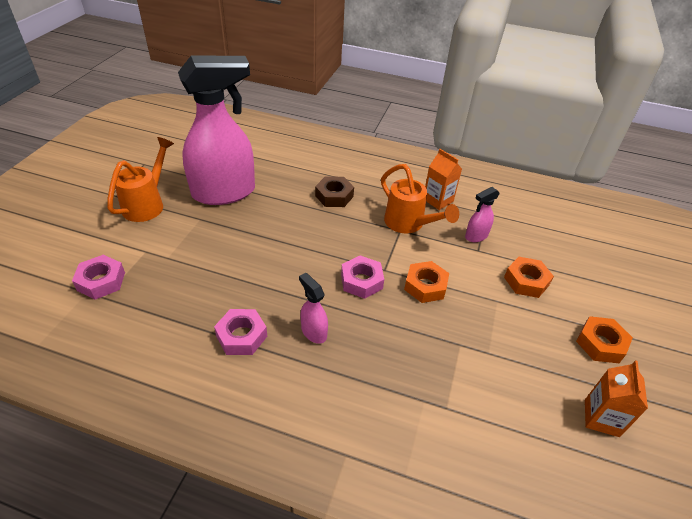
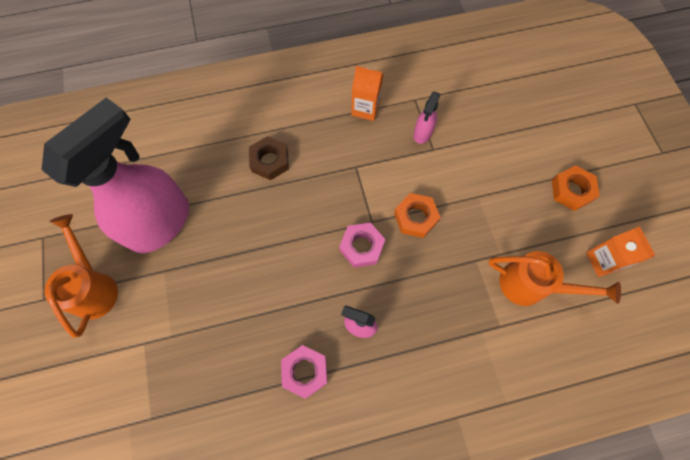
camera: 30 degrees left, 25 degrees up
(101, 281) = (132, 404): pink nut -> none
(409, 224) = (359, 155): orange watering can -> orange watering can (531, 286)
(526, 281) = (488, 160): orange nut -> none

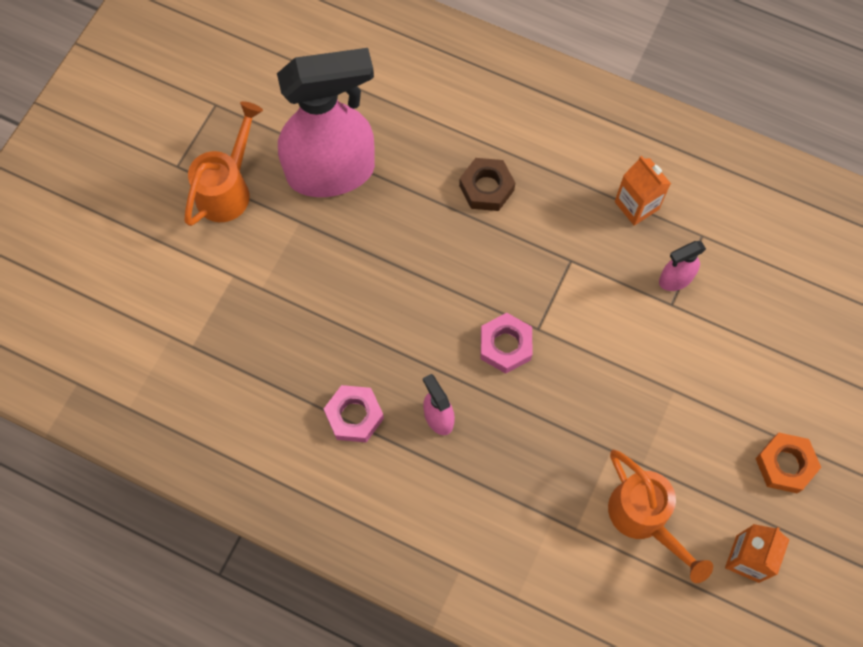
camera: 40 degrees right, 0 degrees up
(415, 218) = (586, 360): orange nut -> none

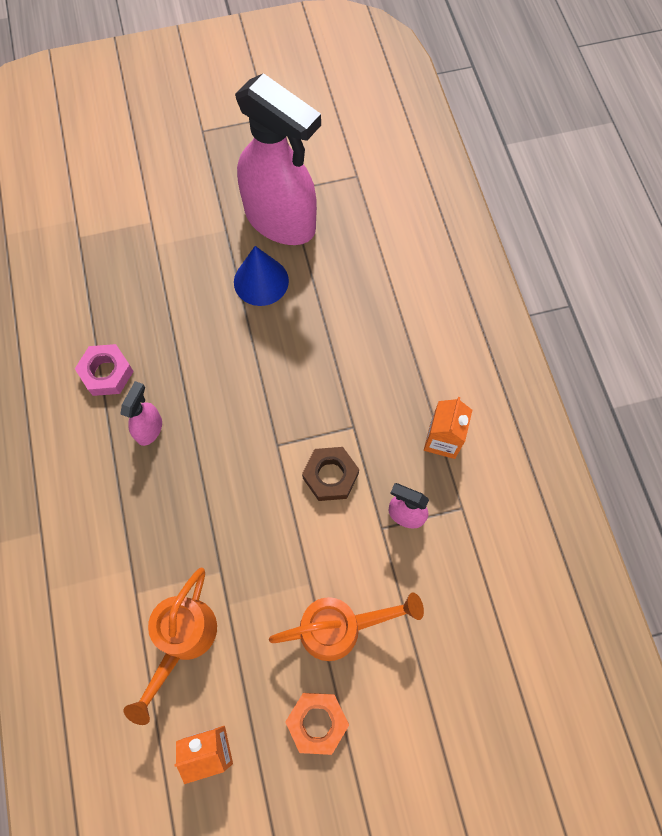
camera: 50 degrees right, 0 degrees up
(228, 188) = (212, 171): orange watering can -> orange watering can (341, 627)
(376, 230) = (261, 281): none -> blue cone
(486, 188) = (360, 326): brown nut -> brown nut (330, 476)
(505, 345) = (244, 432): pink nut -> none

